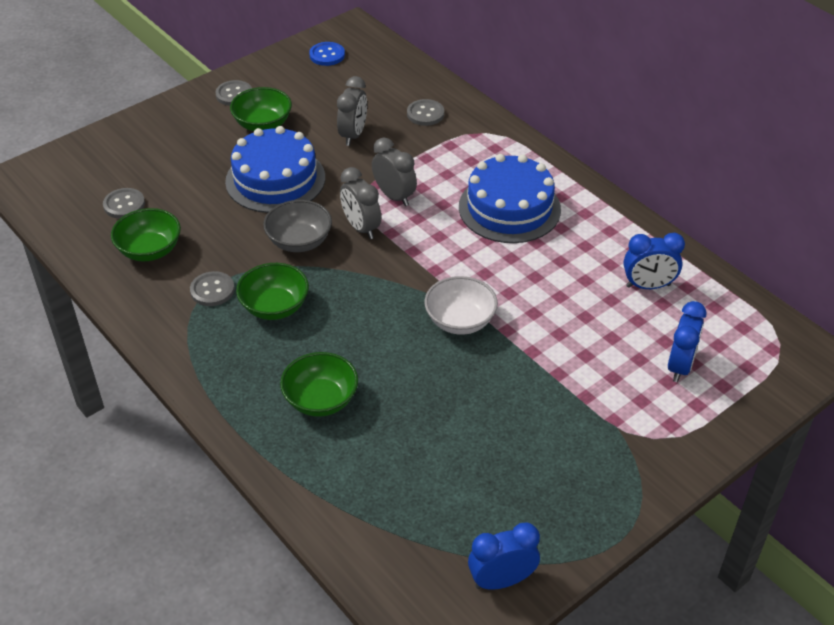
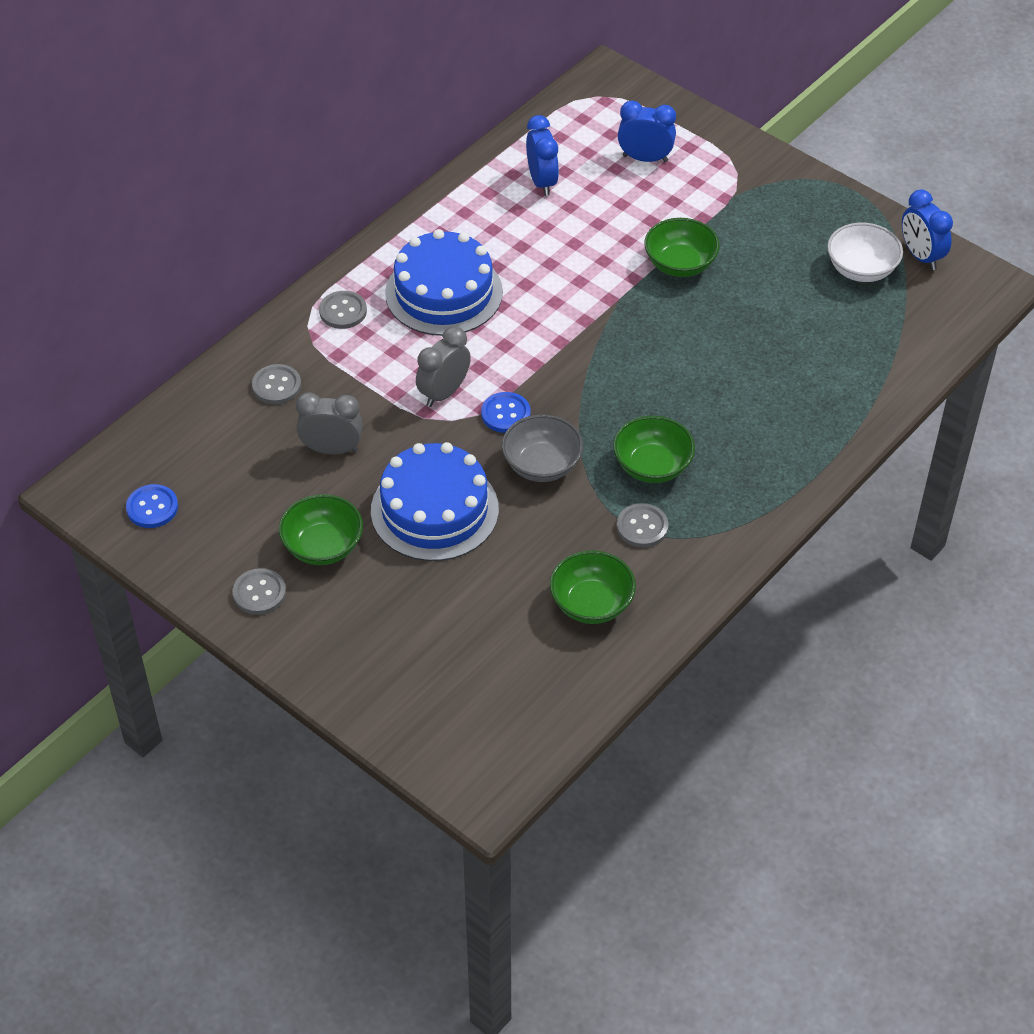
camera: 100 degrees left, 5 degrees up
(124, 204) = (515, 654): grey button -> grey button (343, 311)
(321, 400) = (769, 404): green bowl -> green bowl (680, 264)
(361, 228) = (505, 414): grey clock -> blue button
(460, 321) = (630, 314): white bowl -> white bowl (861, 269)

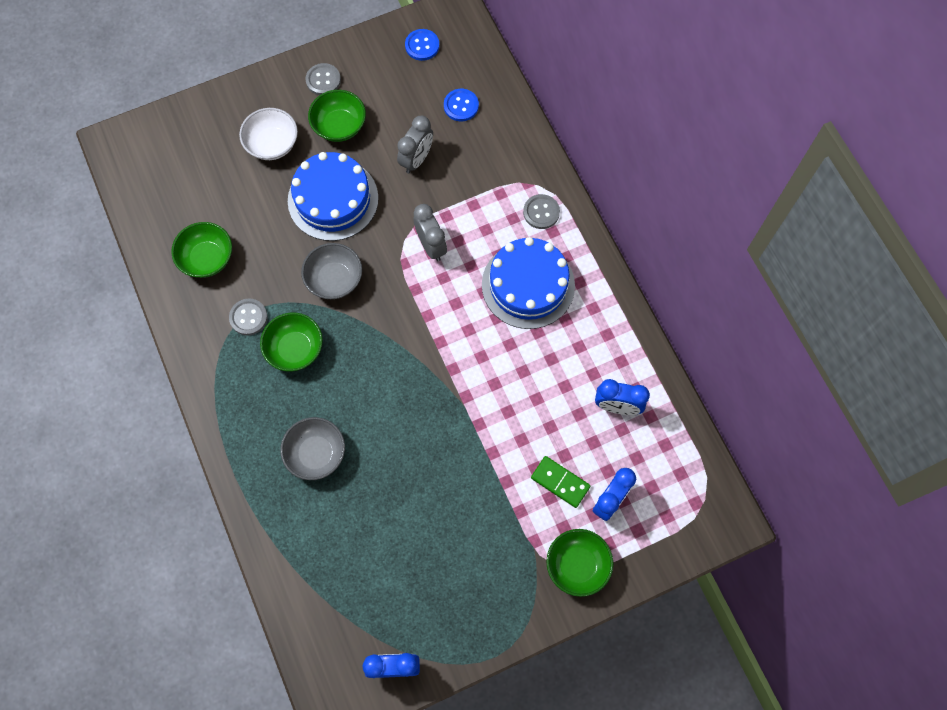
camera: 115 degrees right, 20 degrees up
(276, 386) = (490, 147): grey button -> none
(505, 414) = (391, 276): blue button -> blue button (461, 106)
(652, 198) = (560, 482): none -> green domino
(680, 264) = (477, 467): green bowl -> green bowl (577, 565)
(759, 398) = (316, 453): none -> grey bowl
(861, 269) = (404, 607): white bowl -> white bowl (272, 144)

